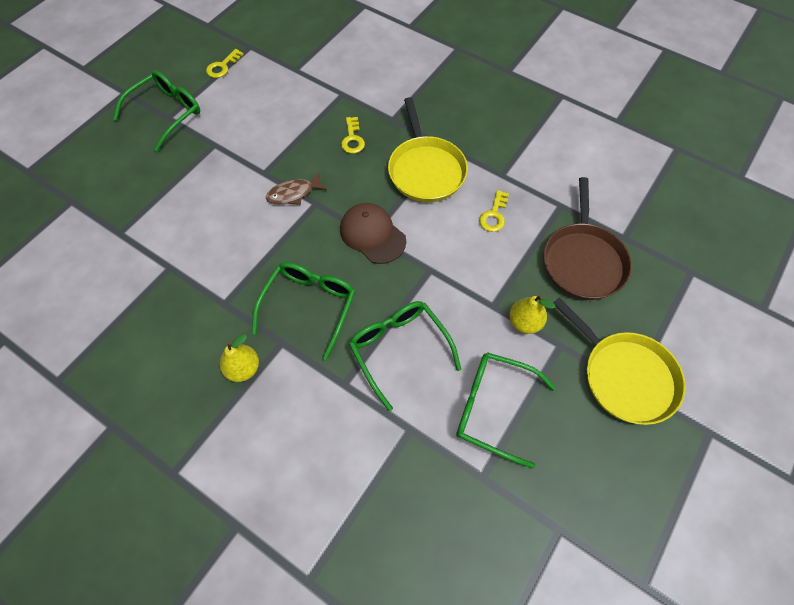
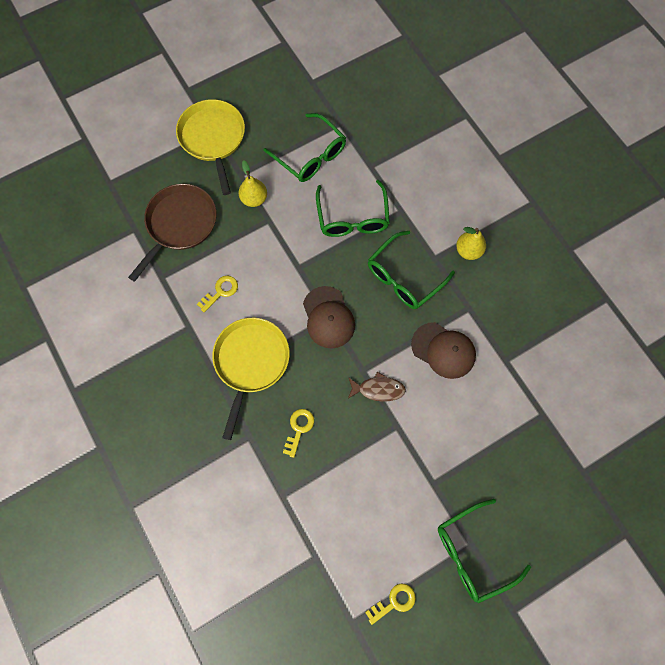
camera: 155 degrees left, 10 degrees up
(239, 251) = (443, 350): none -> brown cap

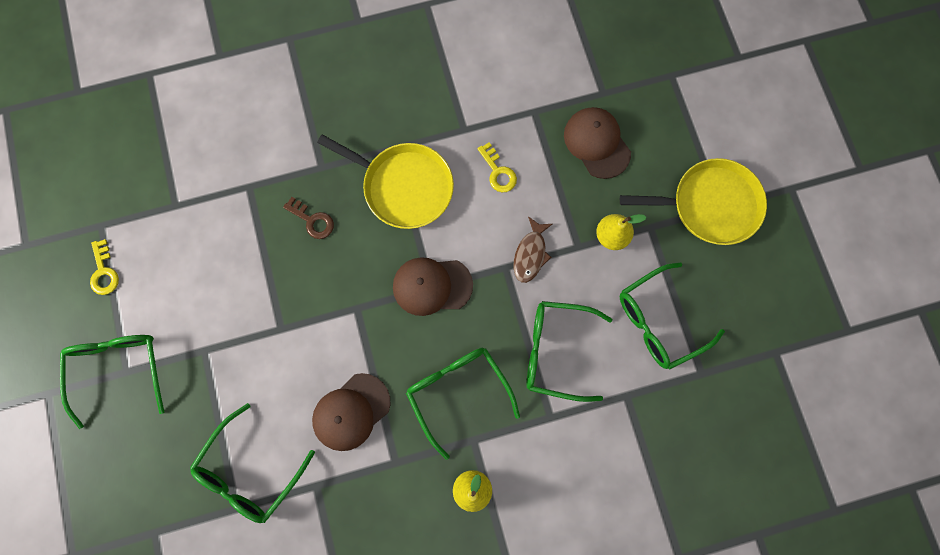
camera: 105 degrees right, 5 degrees up
(179, 224) = (597, 143): brown pan -> brown cap
(299, 429) = (312, 220): yellow key -> brown key
(378, 389) = (328, 320): brown fish -> brown fish (530, 254)
(513, 413) = (250, 471): none -> green glasses

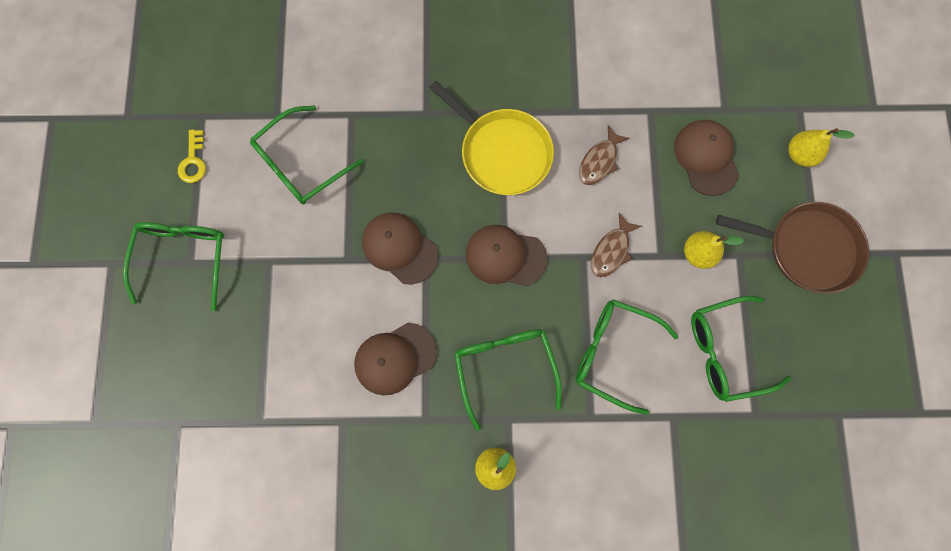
camera: 15 degrees right, 0 degrees up
(250, 471) = (282, 389): green glasses -> green glasses (300, 164)
(312, 220) = (404, 162): brown key -> none
(329, 304) = (399, 248): none -> brown cap
(498, 172) = (599, 161): yellow key -> brown fish
(682, 118) = (800, 154): none -> yellow pear
(709, 205) = (806, 248): yellow pan -> brown pan

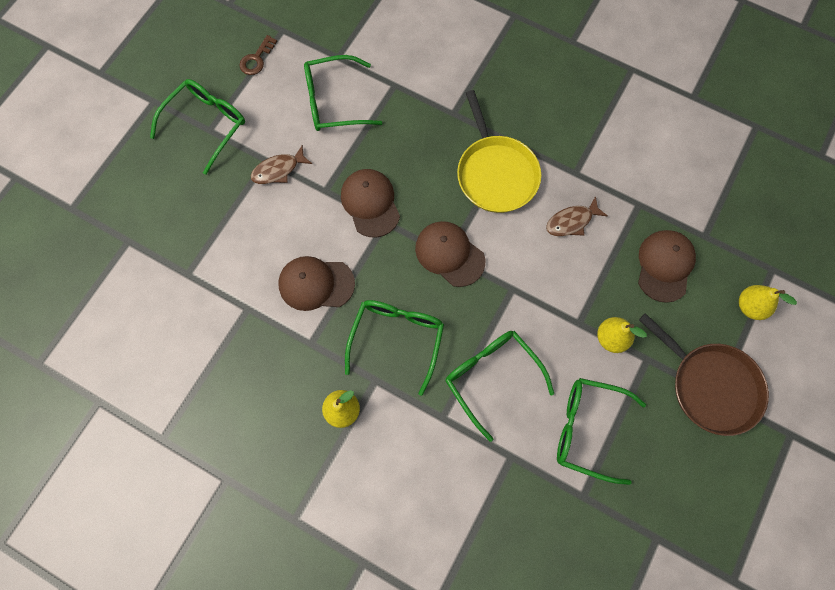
camera: 30 degrees right, 5 degrees down
(193, 161) = (256, 59): yellow key -> brown key
(611, 250) = (539, 296): brown fish -> brown fish (278, 170)

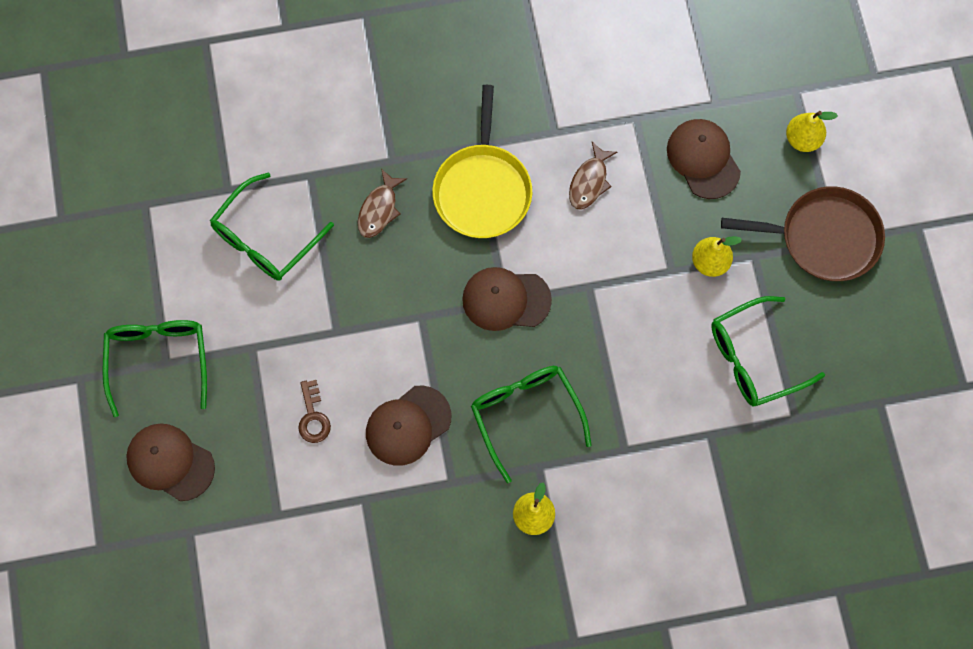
camera: 40 degrees left, 0 degrees up
(256, 59) = (146, 254): brown key -> brown key (313, 417)
(278, 170) = (272, 348): brown fish -> brown fish (379, 209)
(370, 203) = (391, 310): brown cap -> brown cap (170, 462)
(492, 377) = (637, 380): green glasses -> none
(495, 173) = (482, 189): yellow pan -> yellow pan turned 60 degrees clockwise

